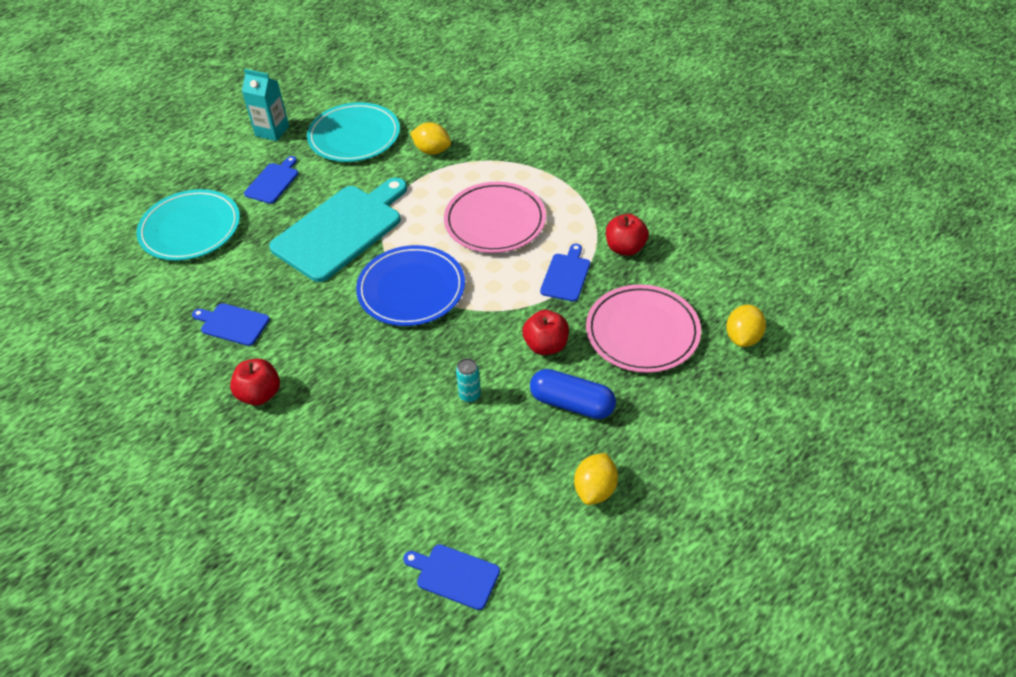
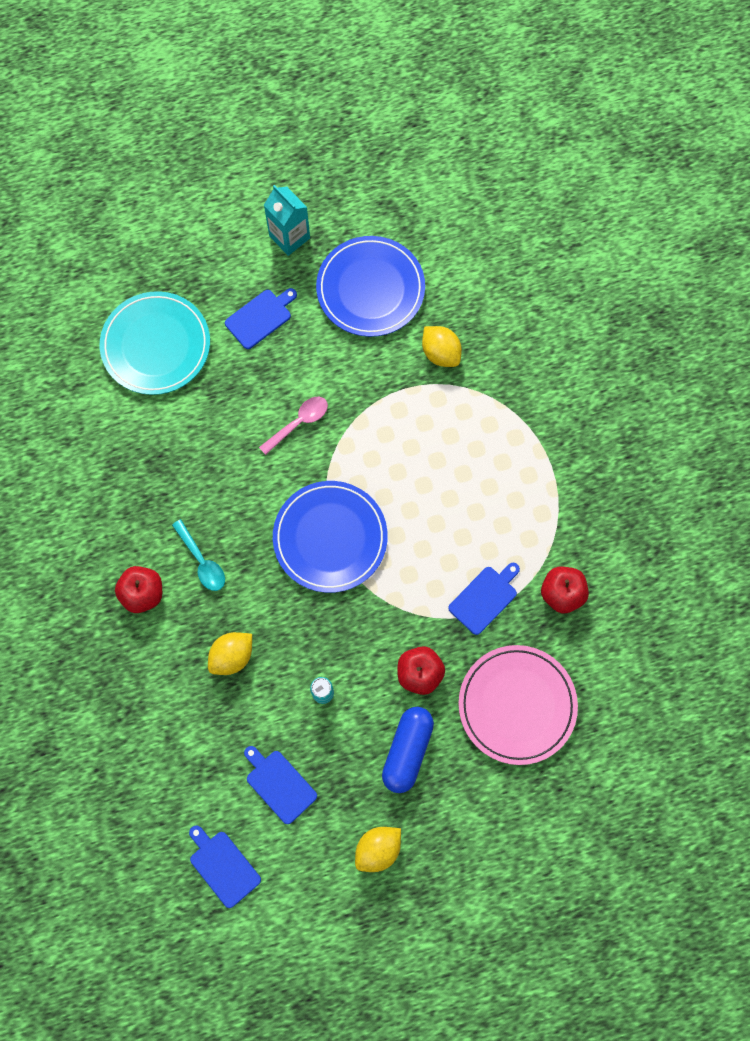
camera: 25 degrees right, 25 degrees up
(232, 324) = (150, 495): blue cutting board -> blue cutting board (279, 784)
(304, 349) = (202, 561): none -> turquoise spoon
(341, 230) = (298, 423): turquoise cutting board -> pink spoon
(354, 136) = (370, 289): turquoise plate -> blue plate
(495, 221) = (453, 489): pink plate -> none
(572, 403) = (407, 750): blue capsule -> blue capsule turned 60 degrees clockwise
(743, 337) = (606, 762): yellow lemon -> yellow lemon (232, 656)

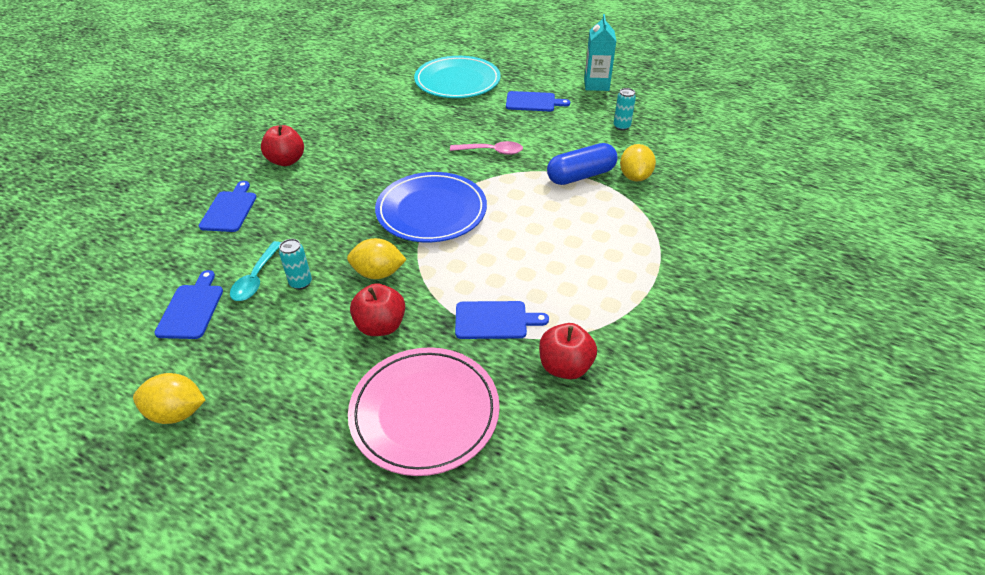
camera: 45 degrees right, 30 degrees down
(202, 561) = (340, 170): turquoise spoon -> turquoise spoon (256, 278)
(223, 866) = (82, 323): blue cutting board -> blue cutting board (230, 209)
(232, 656) = (282, 221): yellow lemon -> yellow lemon (378, 273)
(370, 289) = (621, 126): blue plate -> turquoise can
(407, 750) = (299, 366): blue capsule -> blue capsule (581, 176)

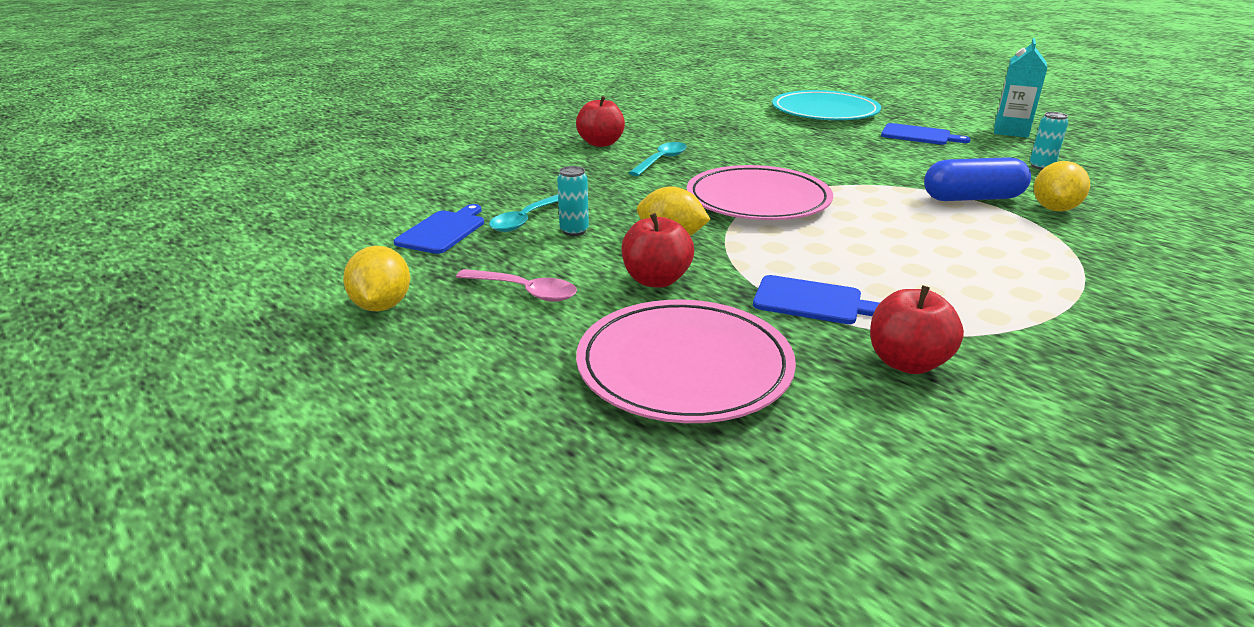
camera: 20 degrees right, 15 degrees down
(177, 412) = (382, 306): yellow lemon -> yellow lemon turned 60 degrees clockwise
(230, 209) = (522, 168): blue cutting board -> none
(344, 175) = (661, 160): none -> turquoise spoon
(431, 211) = (758, 200): blue plate -> pink plate
(491, 151) = (852, 165): pink spoon -> pink spoon (525, 291)

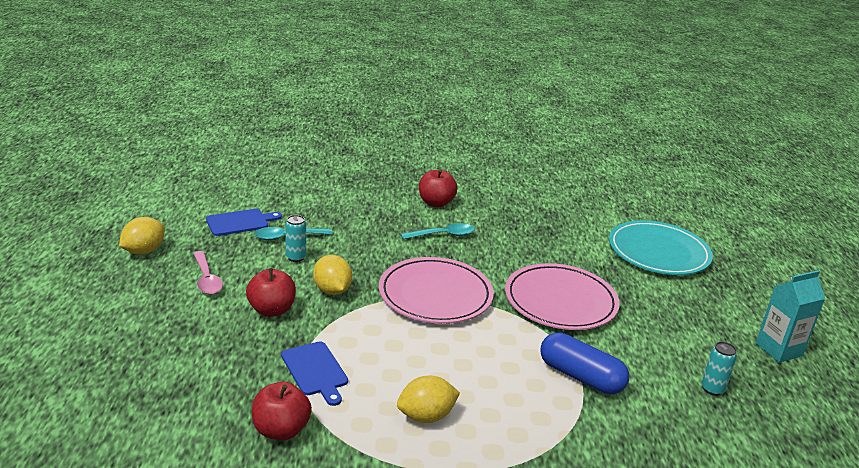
camera: 40 degrees right, 0 degrees up
(684, 366) = (189, 360): pink plate -> pink plate (560, 301)
(919, 135) = (681, 310): blue cutting board -> none
(1054, 209) = (621, 420): yellow lemon -> yellow lemon (426, 416)

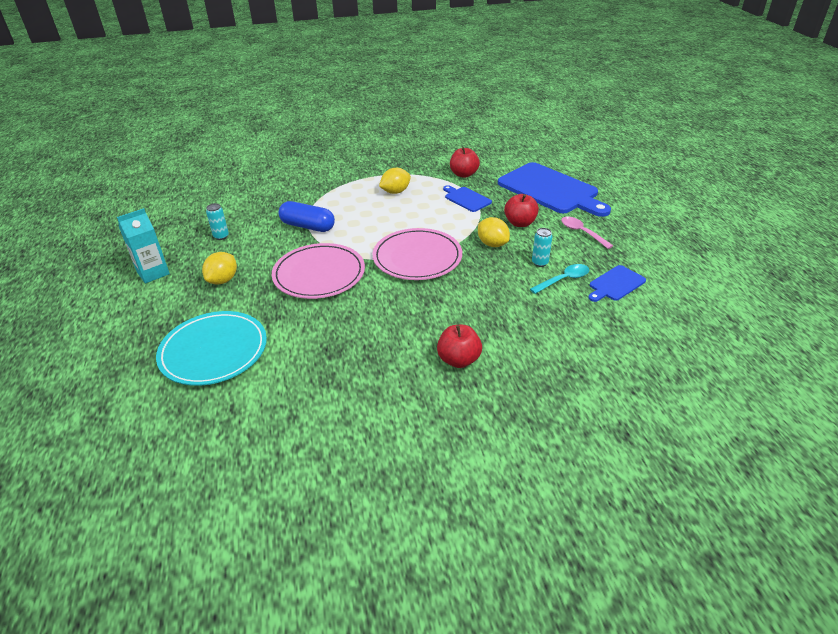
camera: 170 degrees right, 10 degrees up
(144, 251) = (649, 242): yellow lemon -> yellow lemon (223, 280)
(168, 355) = (550, 190): none -> blue cutting board
(443, 235) = (433, 317): turquoise spoon -> none

